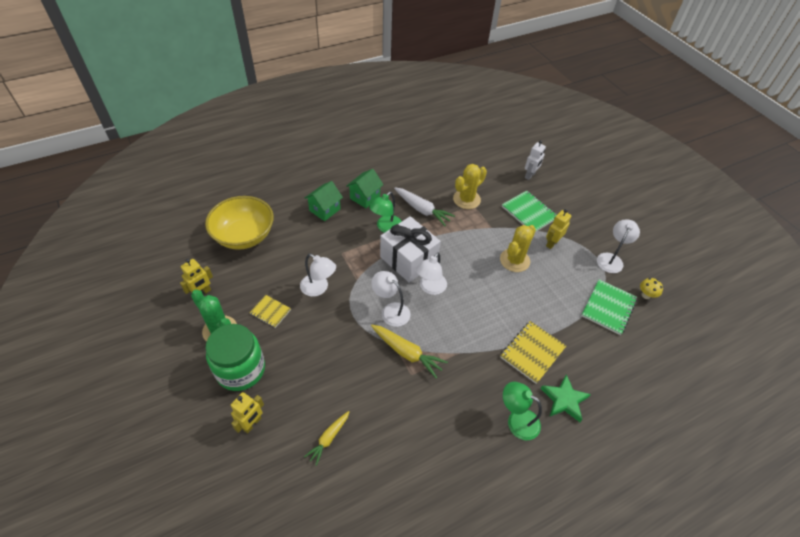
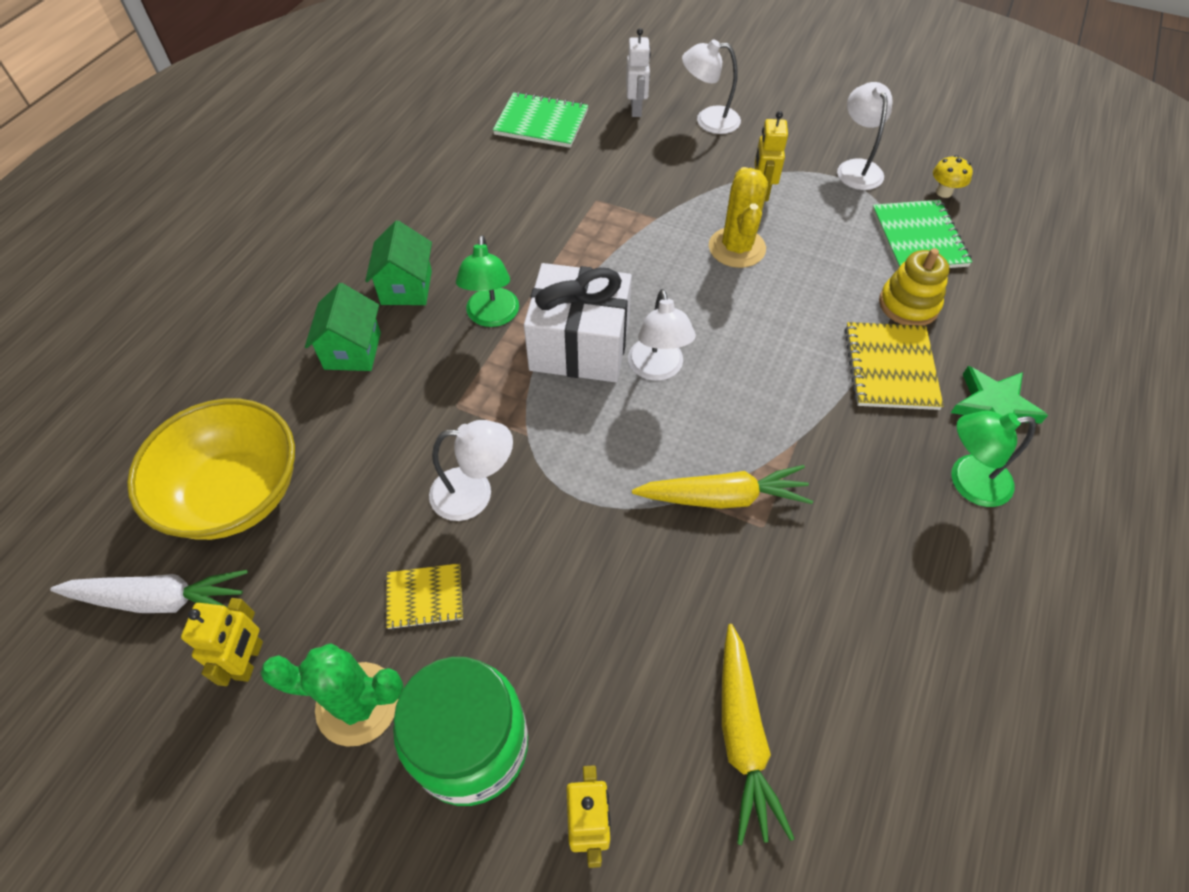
camera: 35 degrees left, 5 degrees up
(328, 439) = (742, 737): yellow carrot -> yellow carrot, size x1.55
(391, 310) = (632, 447): white lamp -> white lamp (708, 120)
(422, 210) = (525, 253): white carrot -> white carrot (160, 599)
(466, 199) = (578, 197): yellow cactus -> none
(529, 213) = (688, 165): green notebook -> green notebook (541, 123)
(570, 332) = (908, 305): none -> yellow stacking toy

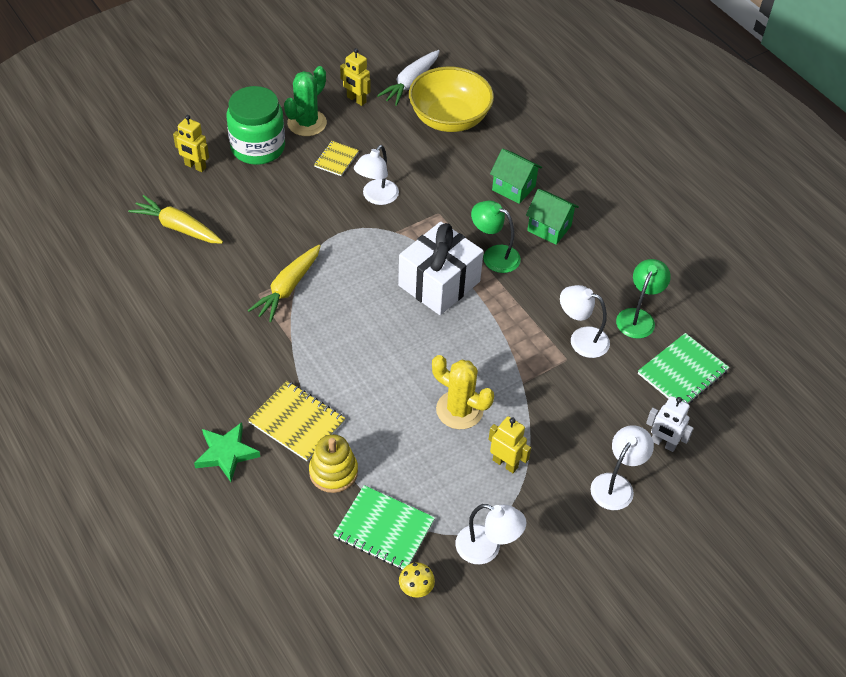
camera: 120 degrees right, 5 degrees down
(657, 369) = (392, 309): white lamp -> white lamp (581, 339)
(968, 482) = (198, 399): green lamp -> green lamp (638, 317)

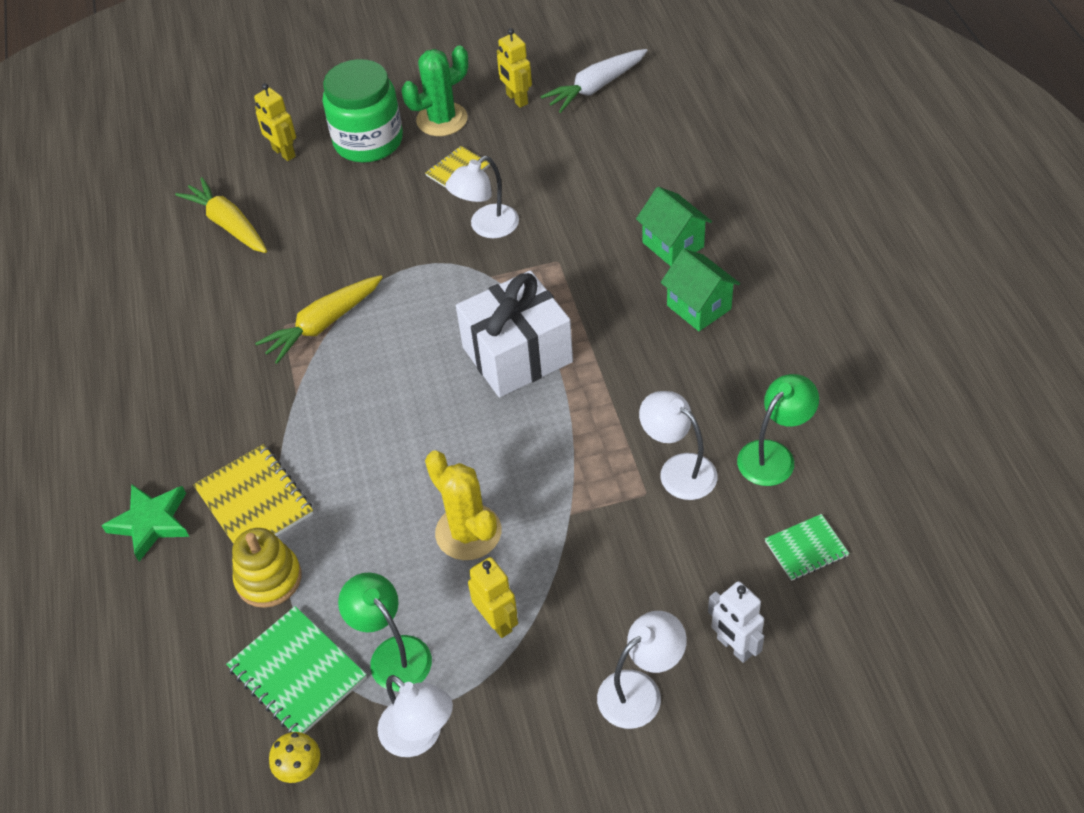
camera: 25 degrees right, 0 degrees up
(449, 119) = (626, 140): yellow bowl -> none
(494, 255) = (607, 330): green lamp -> green lamp (392, 653)
(682, 372) = (806, 548): green notebook -> green notebook, size x0.61

